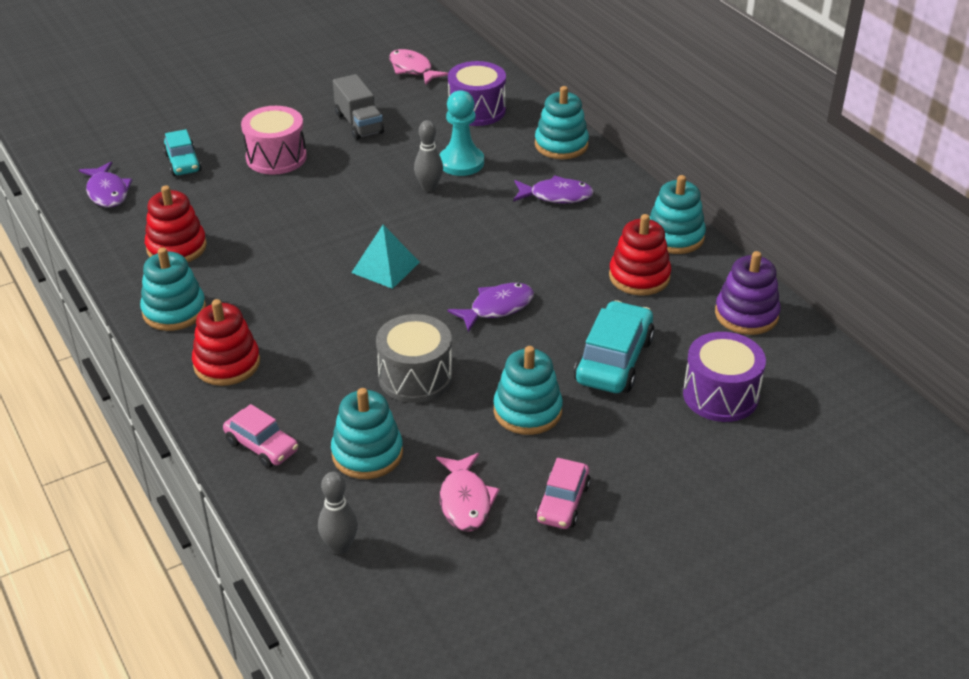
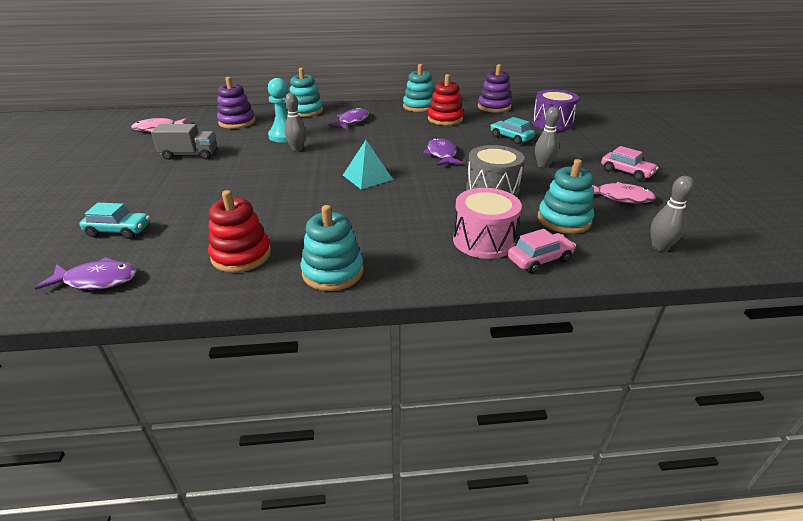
camera: 65 degrees left, 5 degrees down
(227, 364) = (427, 258): red stacking toy -> none
(276, 157) = (181, 190): pink drum -> pink drum (483, 240)
(477, 110) = (237, 122): purple drum -> purple stacking toy
(527, 411) = (543, 165): turquoise stacking toy -> grey bowling pin
(614, 360) = (511, 138): turquoise car -> turquoise car, size x0.62

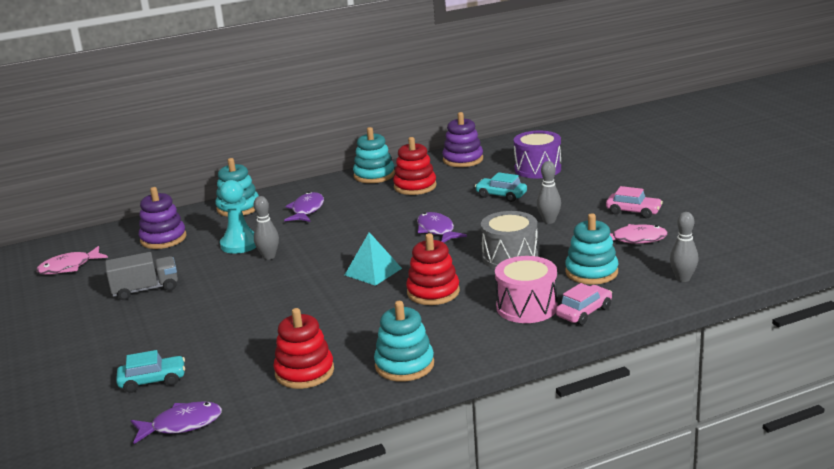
camera: 15 degrees left, 10 degrees down
(405, 206) = (433, 292): none -> red stacking toy

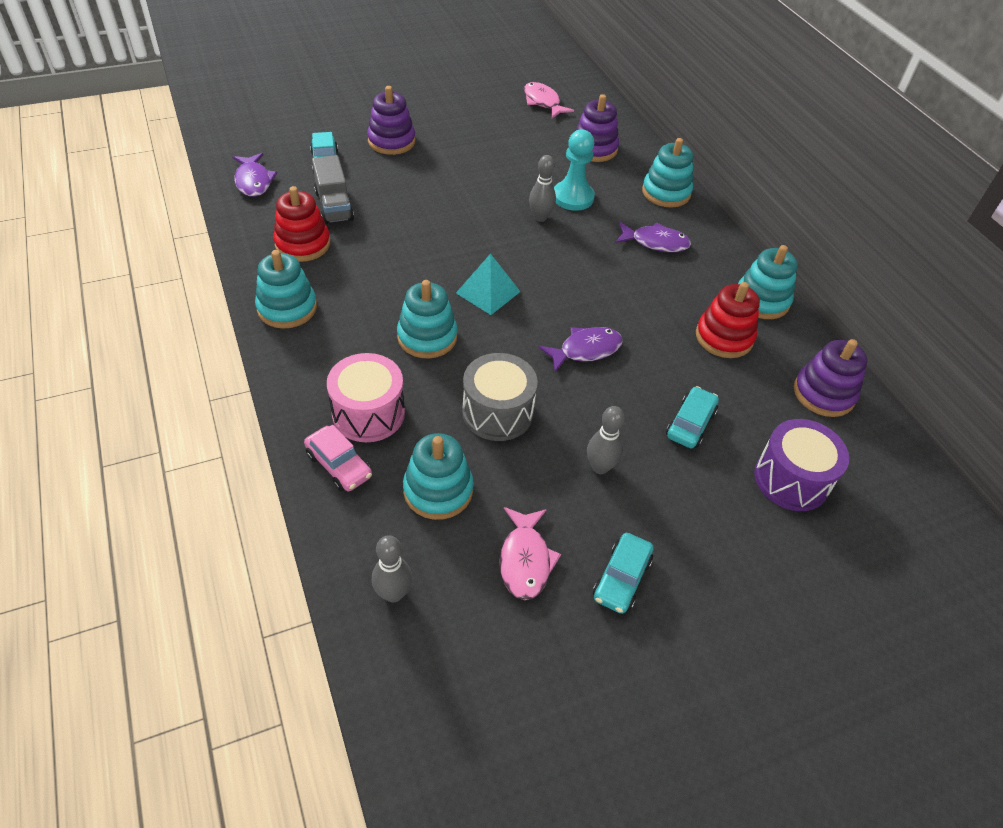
camera: 85 degrees right, 25 degrees up
(119, 344) = (391, 141): none -> purple stacking toy
(145, 289) = (487, 147): grey truck -> grey truck (334, 206)
(433, 292) = (427, 337): red stacking toy -> turquoise stacking toy
(633, 211) = (621, 579): pink car -> turquoise car

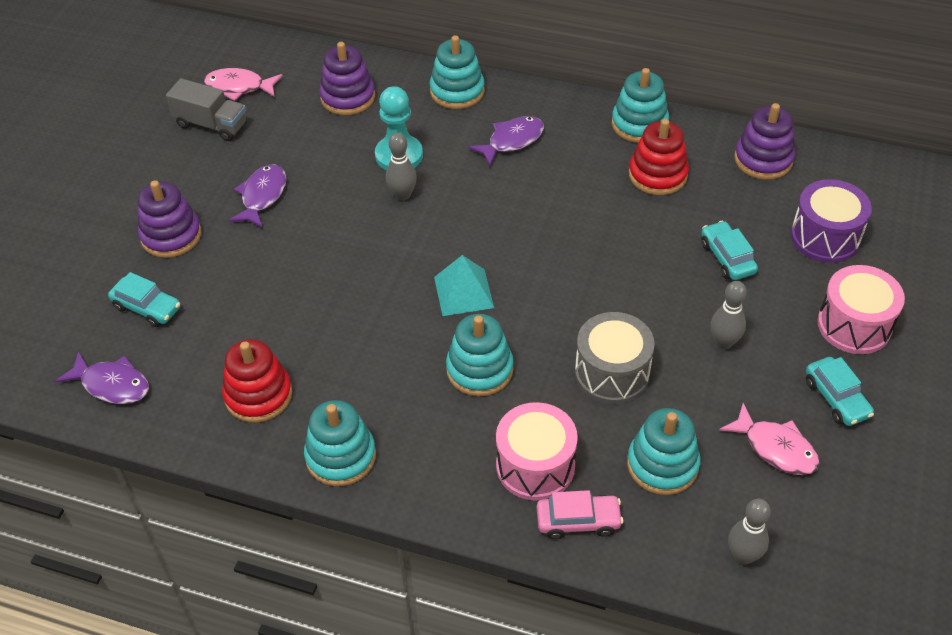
camera: 45 degrees left, 0 degrees up
(334, 206) = (225, 338): grey truck -> grey truck (211, 124)
(585, 350) = (594, 270): purple fish -> purple fish (262, 196)
(717, 551) = (854, 325): none -> pink drum

